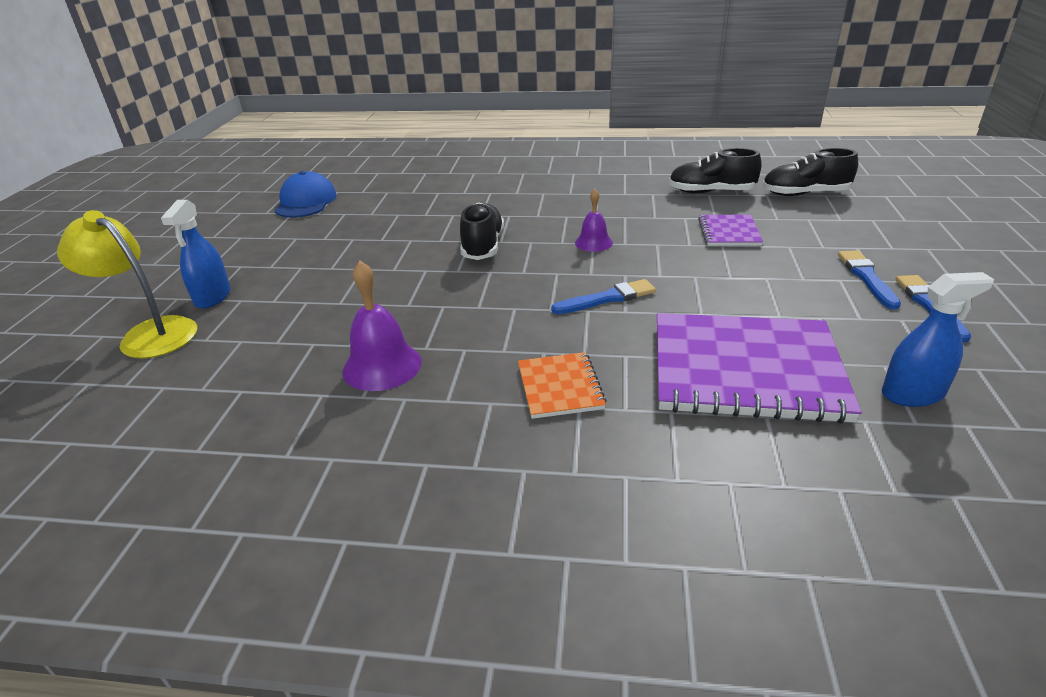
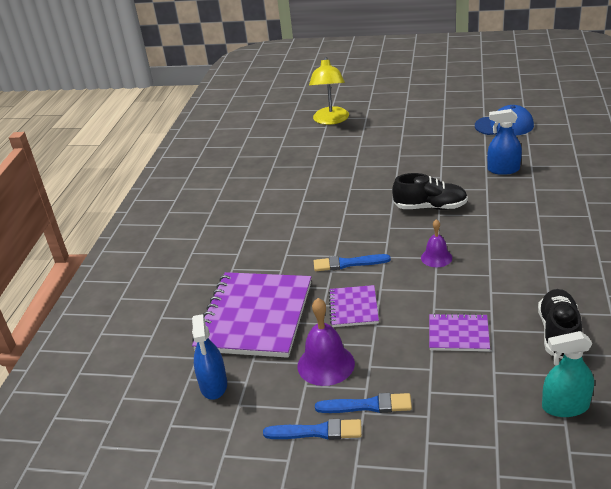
camera: 95 degrees right, 0 degrees up
(149, 333) = (330, 120): yellow lamp -> yellow lamp turned 150 degrees clockwise
(213, 297) = (366, 127): blue spray bottle -> blue spray bottle (503, 169)
(382, 366) = (288, 189): purple bell -> purple bell (326, 364)
(560, 387) = (256, 247): orange notebook -> none
(607, 298) = (348, 263): blue brush -> blue brush turned 105 degrees clockwise
(702, 291) = (353, 307): none -> purple notebook
(805, 194) = (565, 406): black shoe -> turquoise spray bottle

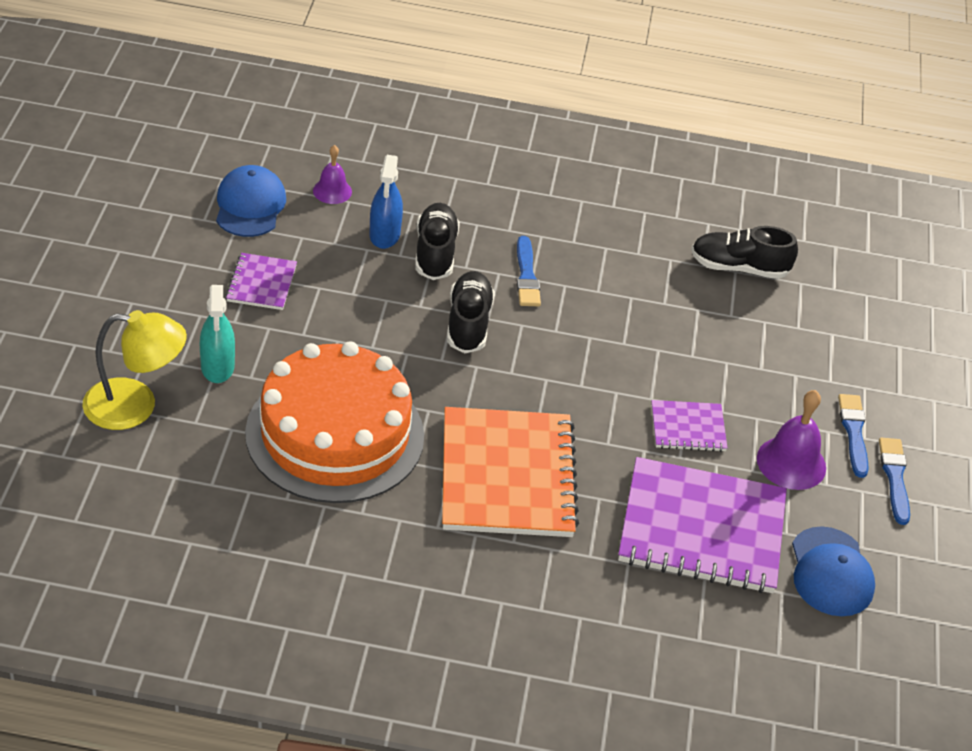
camera: 100 degrees left, 10 degrees up
(213, 385) = (831, 572): blue spray bottle -> blue cap
(296, 233) = (507, 476): none -> orange notebook
(321, 174) = (335, 434): none -> orange cake
(348, 263) = (593, 424): blue brush -> blue brush (526, 275)
(436, 257) = (590, 337): purple bell -> purple bell (332, 191)
(458, 334) = (739, 343): purple notebook -> purple notebook (261, 283)
(495, 189) = (435, 253): none -> black shoe
(565, 406) = (843, 289): turquoise spray bottle -> turquoise spray bottle (217, 366)

